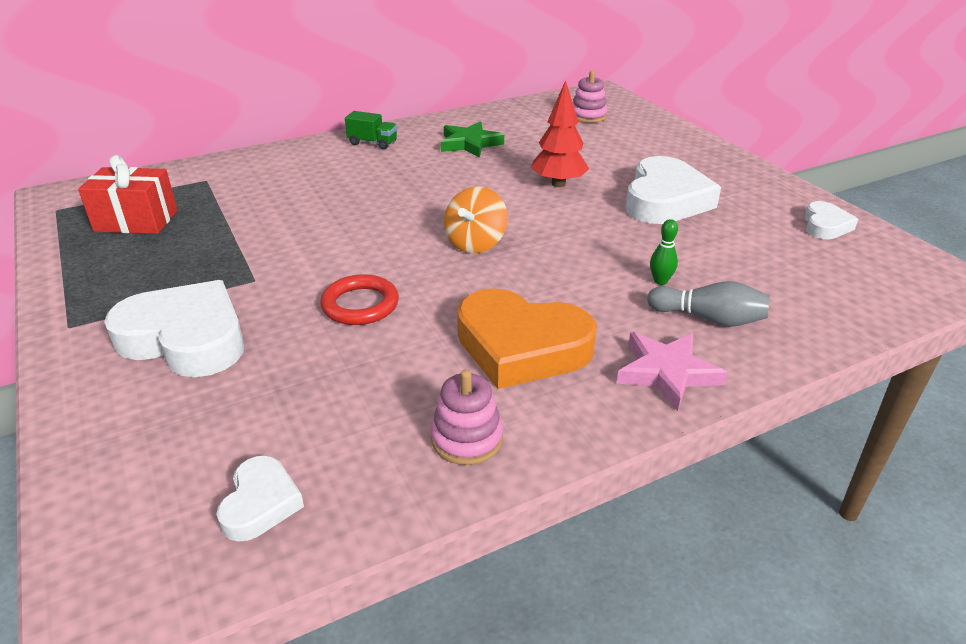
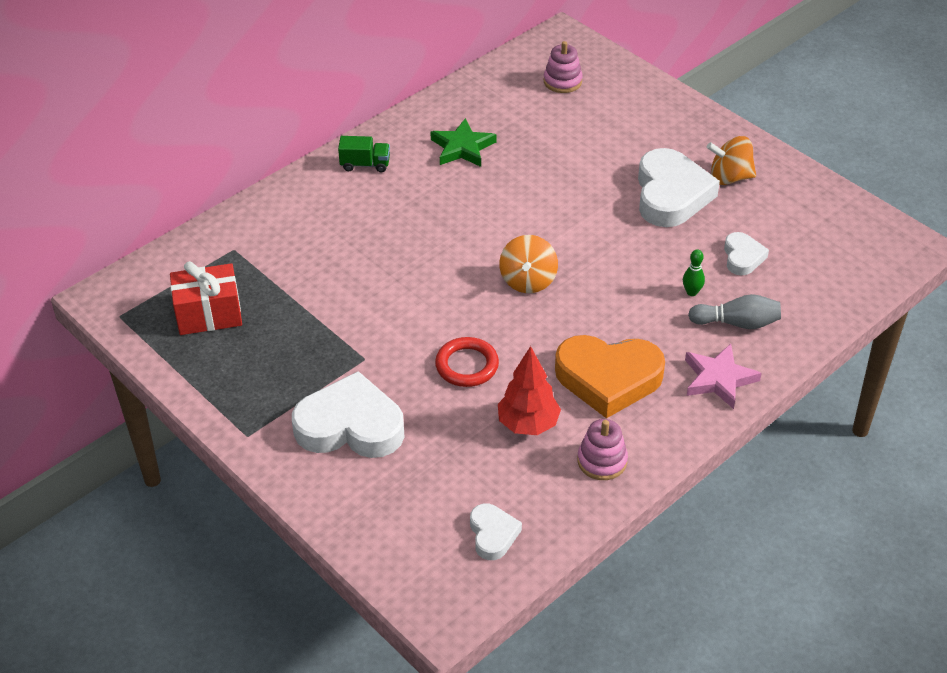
camera: 15 degrees left, 10 degrees up
(558, 184) = (570, 191): red tree -> red tree (528, 424)
(734, 196) = (729, 177): none -> orange spinning top
(825, 225) = (810, 202): white heart -> white heart (742, 257)

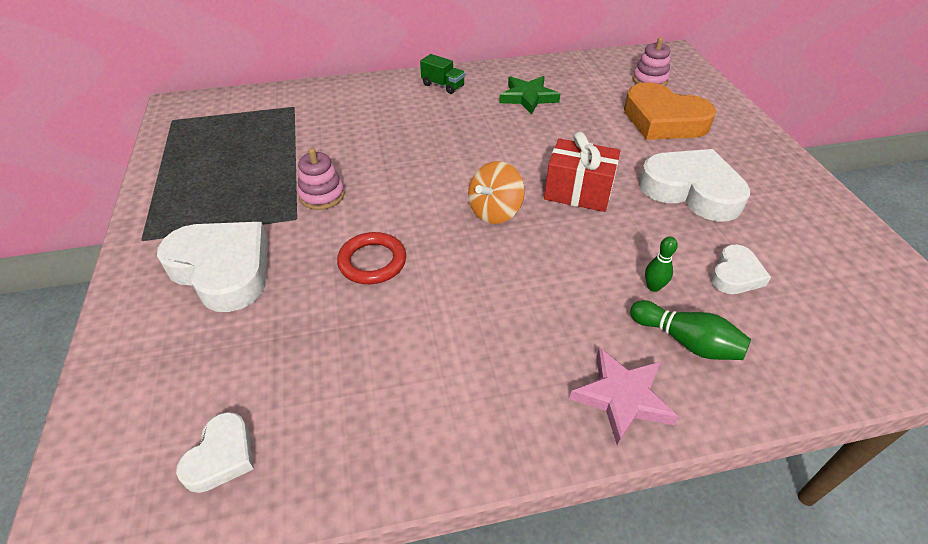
camera: 30 degrees right, 0 degrees up
(209, 314) = (226, 140): red gift -> red gift (578, 192)
(528, 424) = (374, 346): red tree -> none
(602, 461) = (412, 430): pink stacking toy -> pink stacking toy (322, 195)
(608, 379) = (495, 337): orange heart -> orange heart (663, 120)
(671, 195) = (691, 190): white heart -> white heart turned 90 degrees counterclockwise
(729, 177) = (765, 197): orange spinning top -> none
(737, 323) = (686, 341): grey bowling pin -> green bowling pin

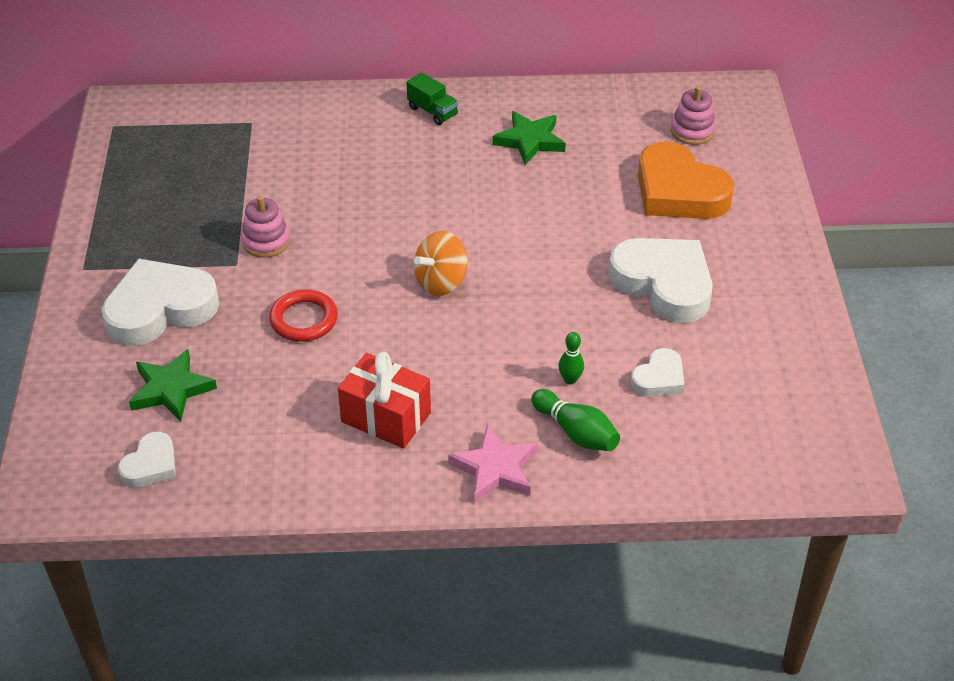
camera: 10 degrees right, 0 degrees up
(223, 270) = (160, 309): white heart -> white heart turned 75 degrees counterclockwise
(240, 355) = (171, 389): none -> green star
(578, 192) = (538, 271): red gift -> red gift (386, 417)

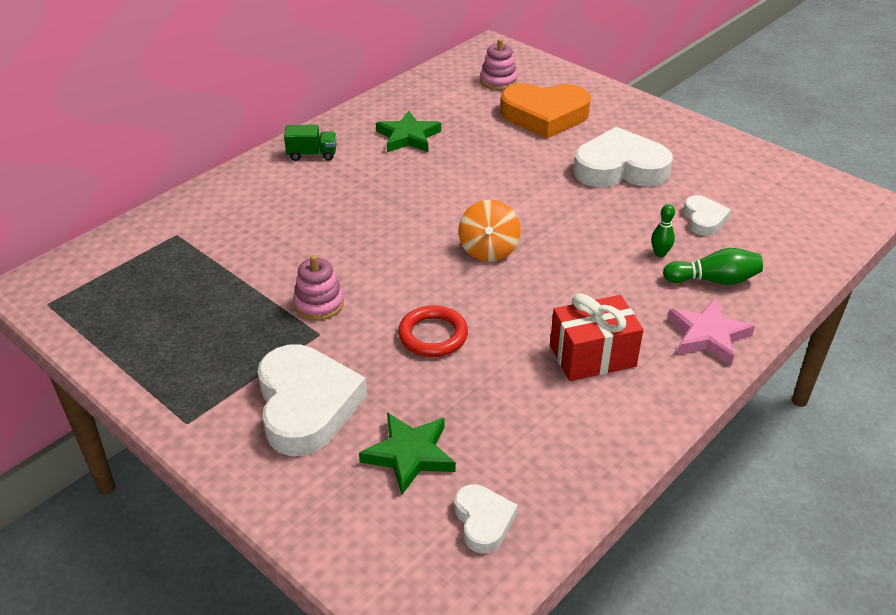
camera: 45 degrees left, 5 degrees down
(160, 309) = (306, 405): white heart -> white heart turned 150 degrees clockwise

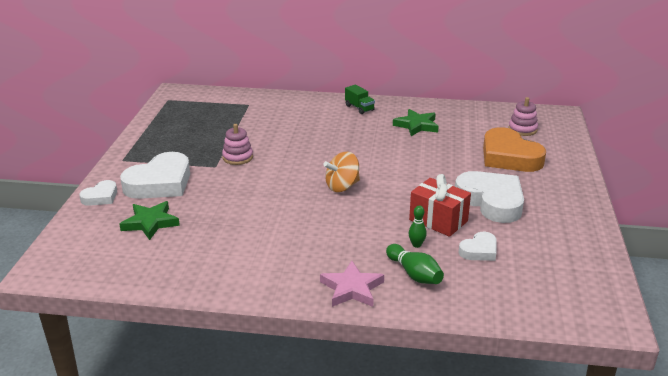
camera: 55 degrees right, 10 degrees down
(433, 335) = (248, 196): red ring -> none
(483, 521) = (120, 260): white heart -> white heart (101, 197)
(592, 356) = (285, 252): red gift -> red gift (438, 220)

